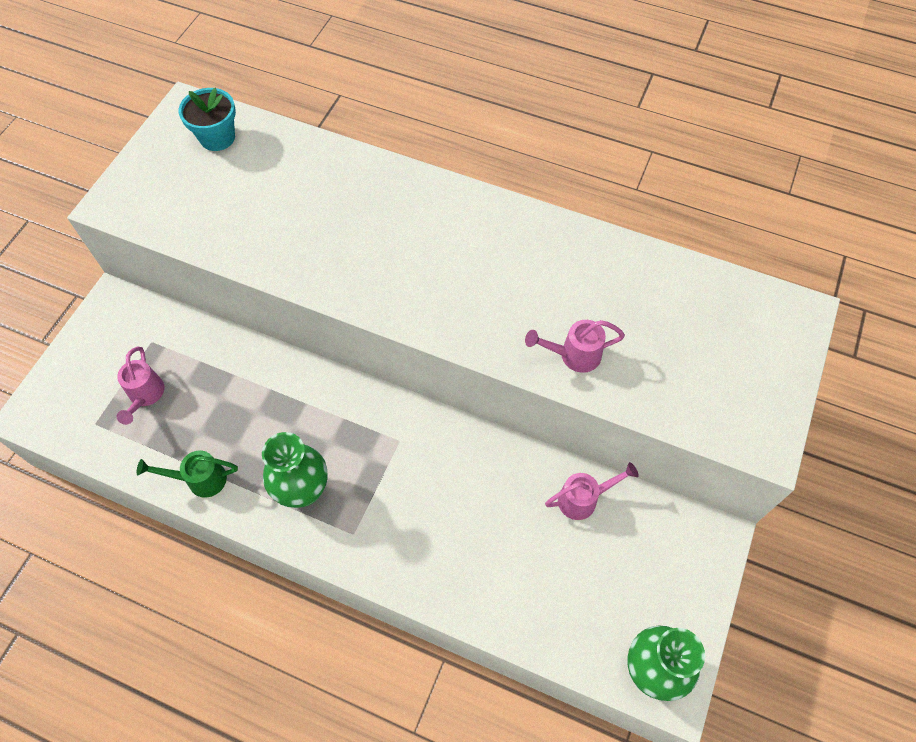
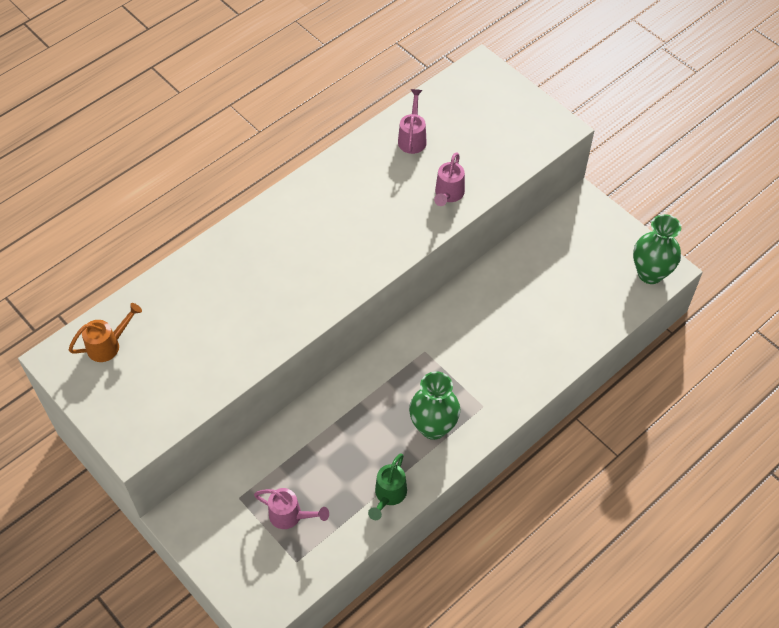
camera: 65 degrees left, 5 degrees down
(217, 137) = (108, 345): turquoise flower pot -> orange watering can
(583, 499) = (524, 260): pink watering can -> pink watering can (412, 138)

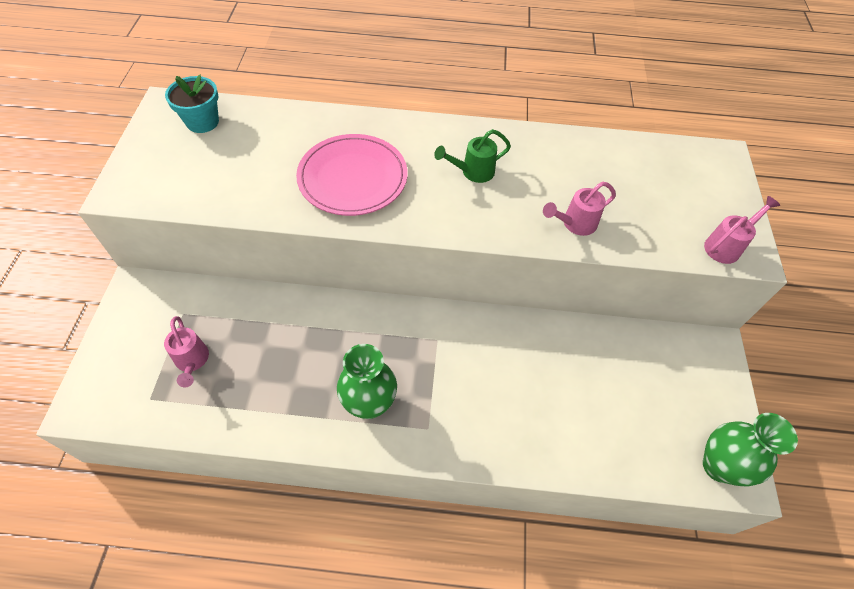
camera: 45 degrees right, 0 degrees up
(108, 345) = (202, 122): orange watering can -> turquoise flower pot
(276, 287) = (353, 178): none -> pink plate
(388, 495) = (270, 421): green watering can -> green watering can (473, 172)
(412, 138) = (596, 162): pink watering can -> pink watering can (726, 246)

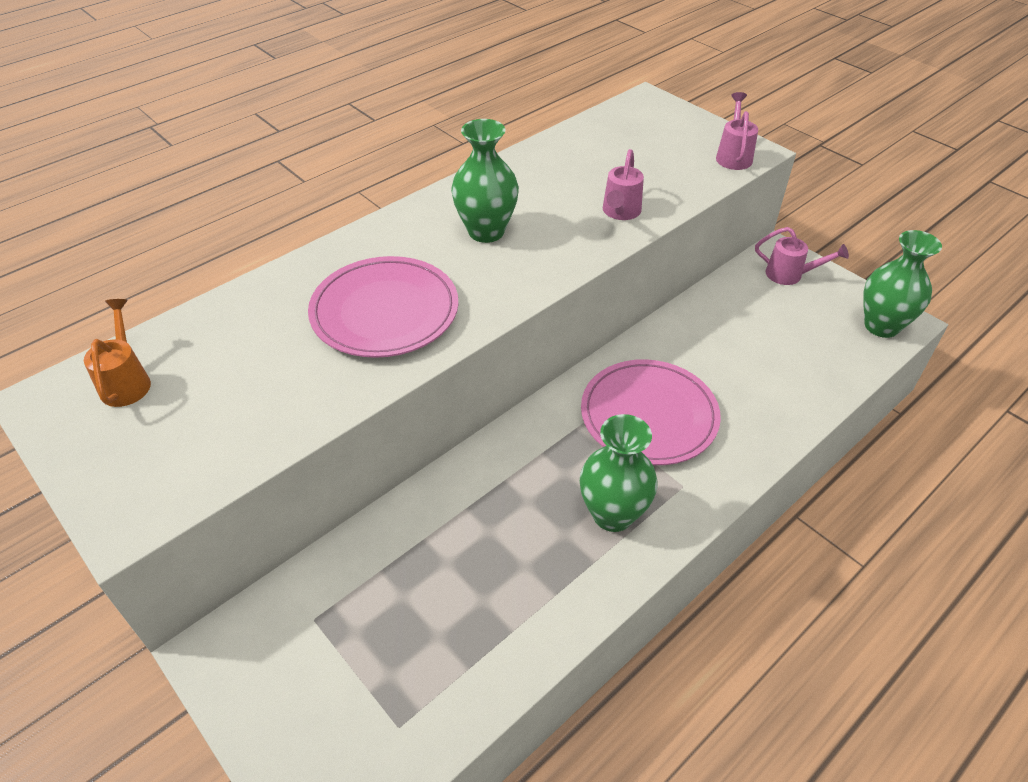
camera: 45 degrees left, 10 degrees down
(192, 361) = (393, 648): pink watering can -> pink watering can (790, 275)
(202, 122) = (126, 381): turquoise flower pot -> orange watering can
(467, 370) = (649, 415): none -> pink plate
(473, 172) = (486, 231): green watering can -> green vase

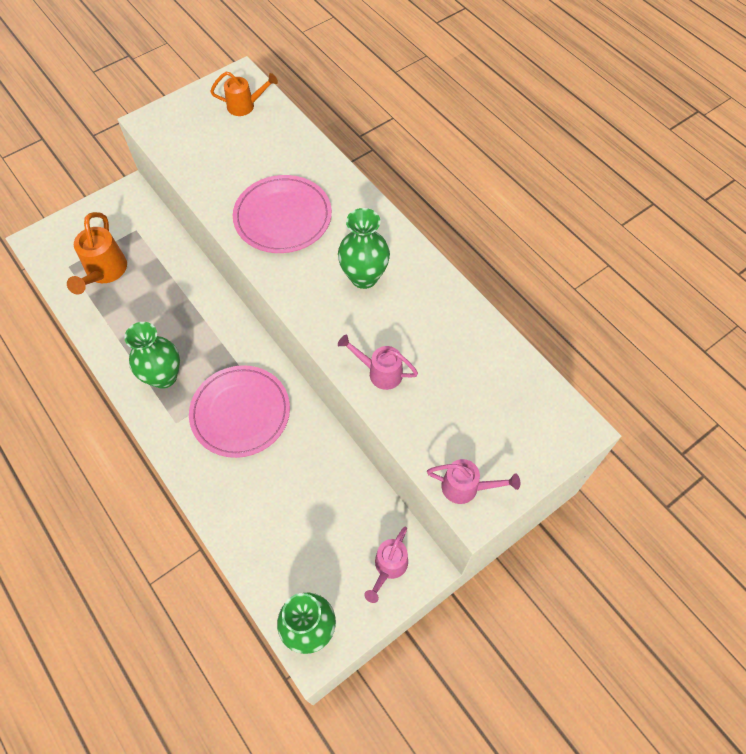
camera: 95 degrees right, 15 degrees up
(414, 651) = (104, 272): none -> orange watering can

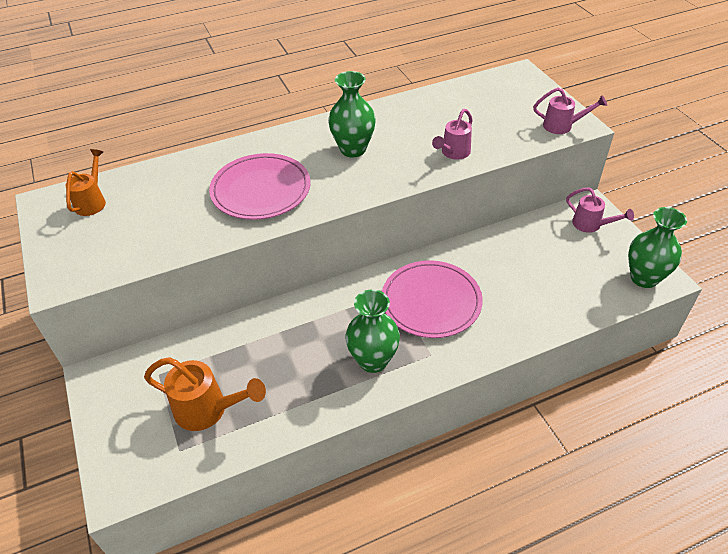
camera: 75 degrees left, 15 degrees down
(466, 487) = (562, 126): pink watering can -> pink watering can turned 75 degrees clockwise

